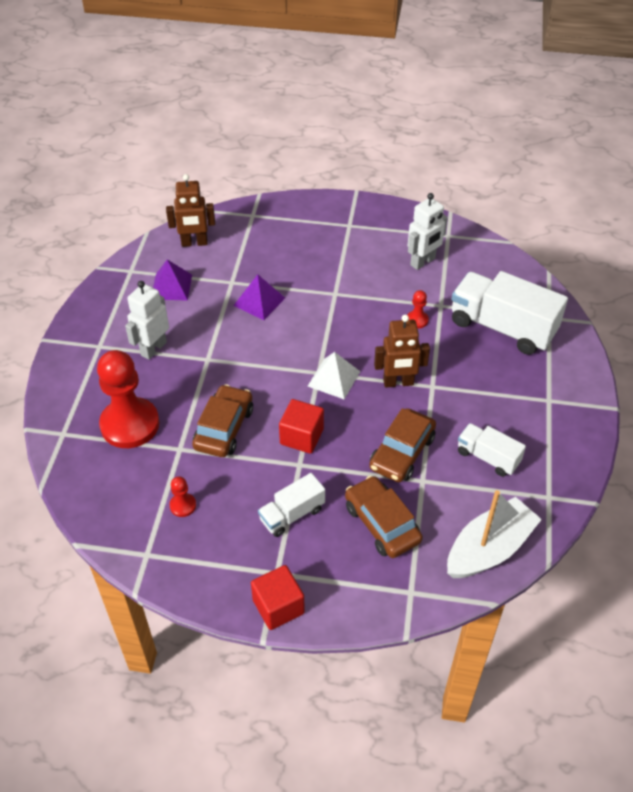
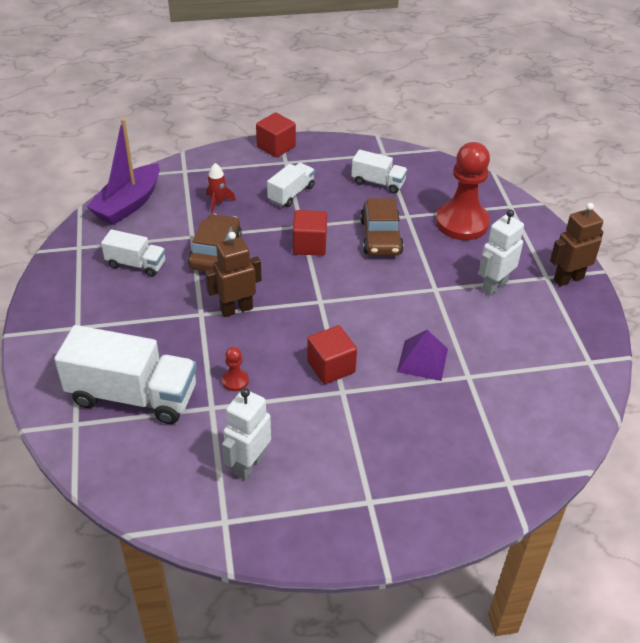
camera: 160 degrees right, 5 degrees down
(153, 349) = (494, 286): white robot -> white robot turned 150 degrees counterclockwise
(171, 287) = (529, 353): purple pyramid -> none
(183, 505) = (378, 182): red pawn -> white truck
(194, 243) = (549, 417): brown robot -> brown robot (568, 279)
(333, 378) = (302, 298): white pyramid -> none
(335, 313) = (331, 367): none -> red cube
(382, 523) = (218, 202): brown car -> red rocket
(489, 549) = (128, 204): white boat -> purple boat

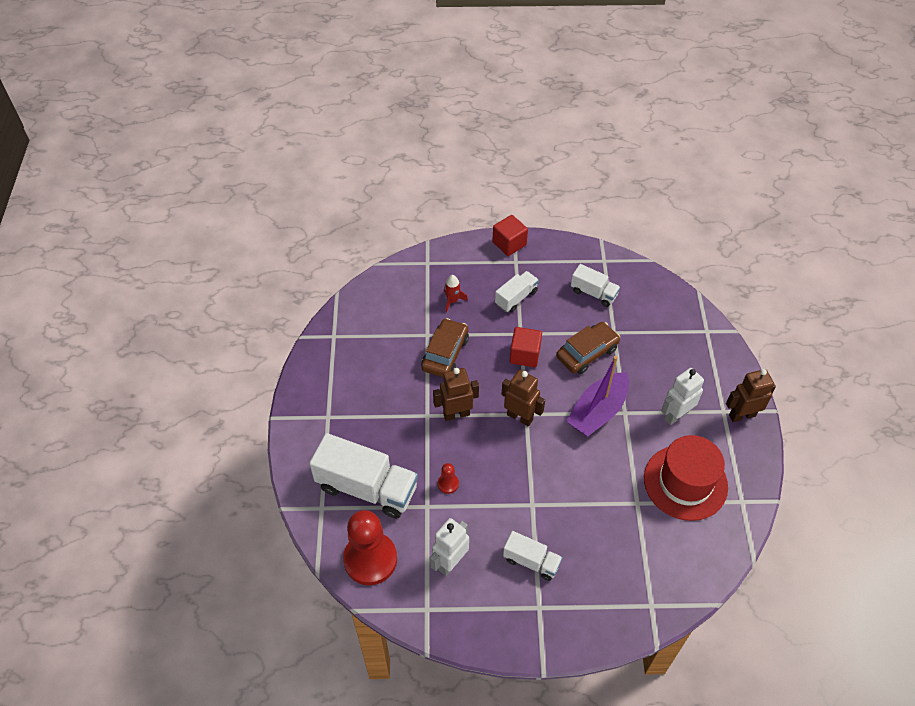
camera: 10 degrees right, 10 degrees up
(128, 204) = (377, 295): purple boat -> purple boat (597, 411)
(136, 264) = (379, 359): white truck -> white truck (531, 561)
(313, 305) = (520, 417): none -> brown robot
(331, 367) = (526, 480): red cube -> none
(381, 237) = (587, 353): brown car -> brown car turned 135 degrees counterclockwise
(422, 360) = (602, 482): purple pyramid -> none
(462, 223) = (660, 345): red pawn -> red pawn (370, 559)
(520, 350) = (685, 482): none -> red hat

